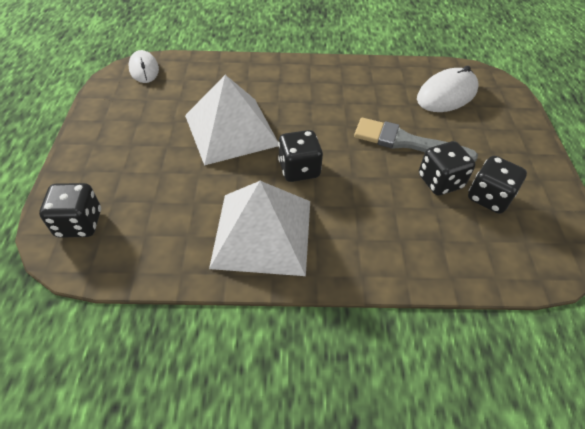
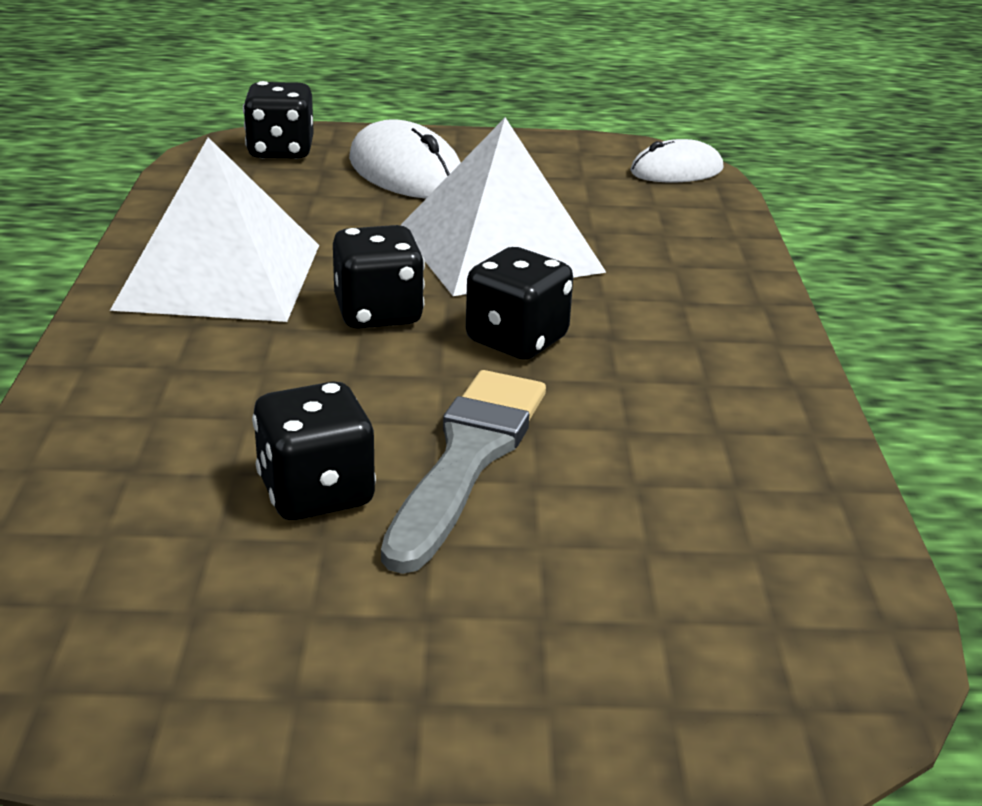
camera: 90 degrees right, 20 degrees down
(446, 94) = (707, 565): white mouse -> white mouse (406, 172)
(488, 197) = (243, 568): black dice -> black dice (517, 340)

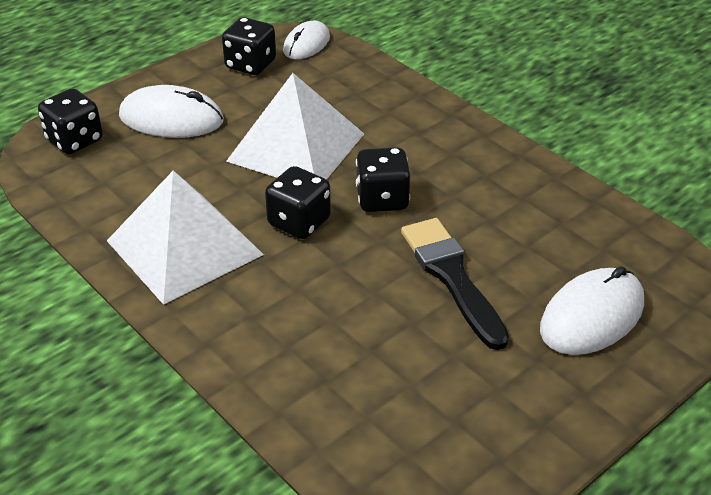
camera: 40 degrees left, 10 degrees up
(316, 493) = (419, 335): black dice -> black dice (250, 65)
(467, 458) = (451, 277): grey brush -> black brush
(596, 617) = (592, 316): none -> white mouse

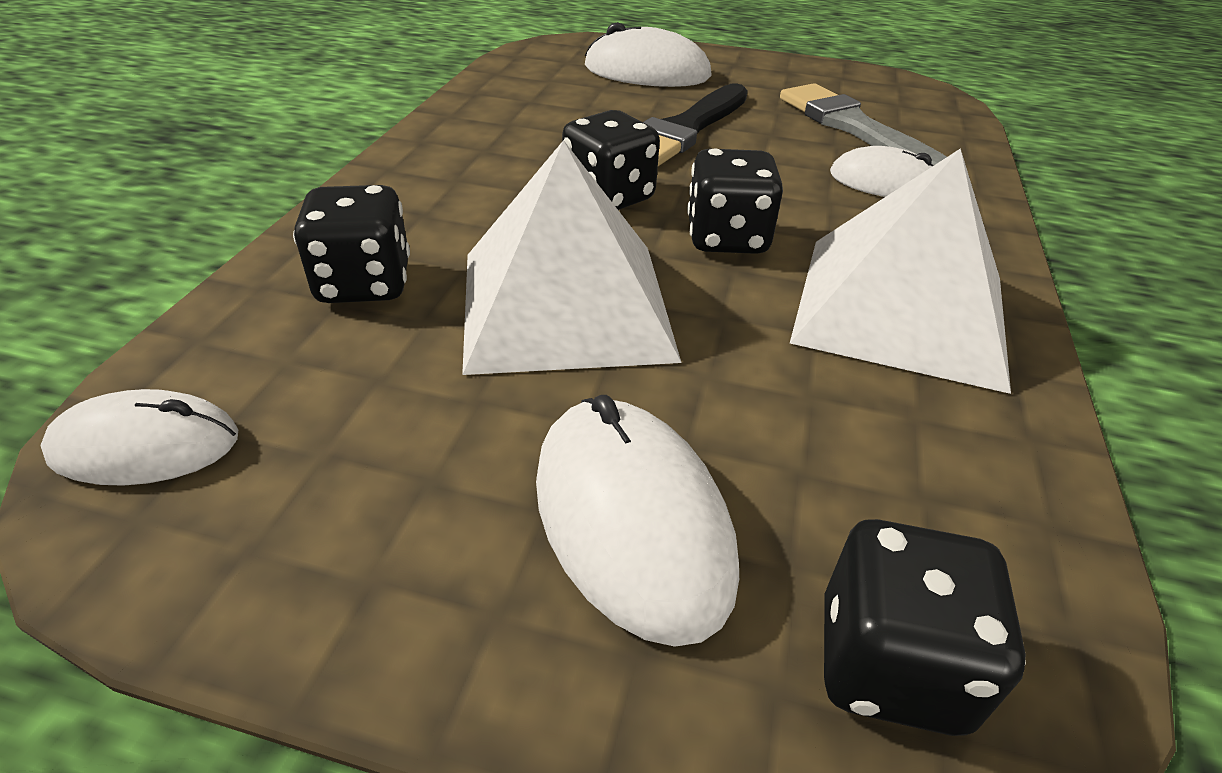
camera: 125 degrees left, 0 degrees up
(250, 65) = (298, 500): black dice -> black dice (364, 283)
(294, 333) = (884, 182): none -> white mouse
(385, 380) = (854, 128): none -> grey brush

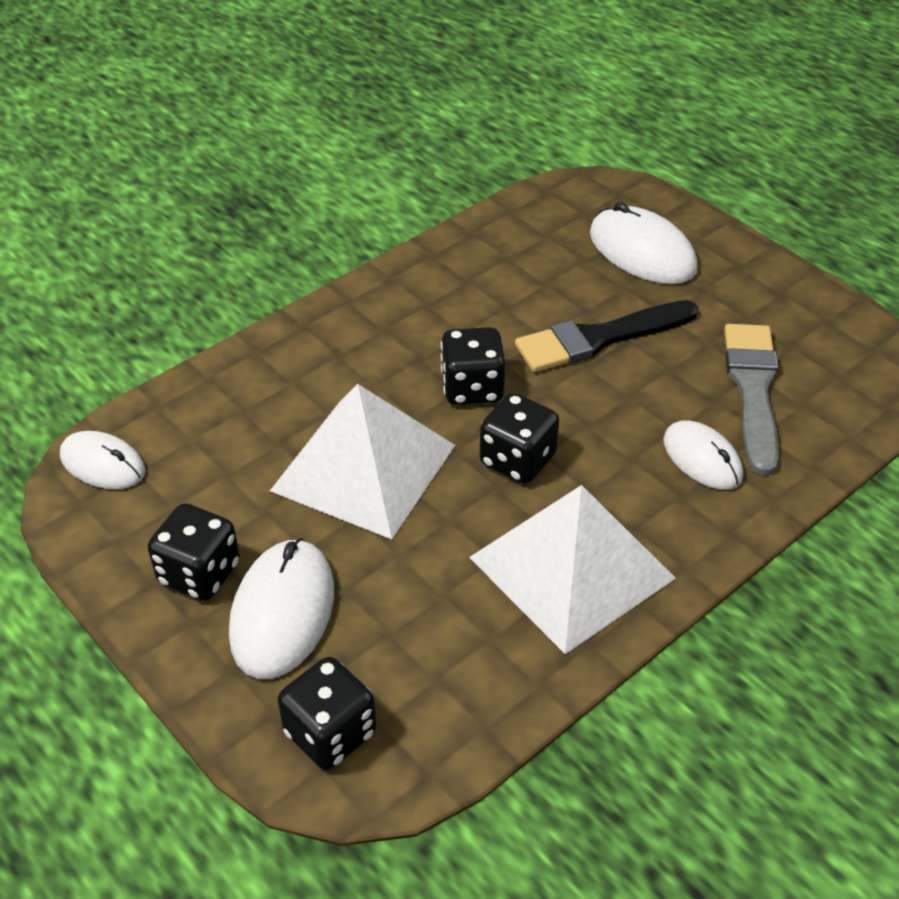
camera: 35 degrees right, 5 degrees up
(364, 283) = (264, 401): black dice -> black dice (199, 573)

